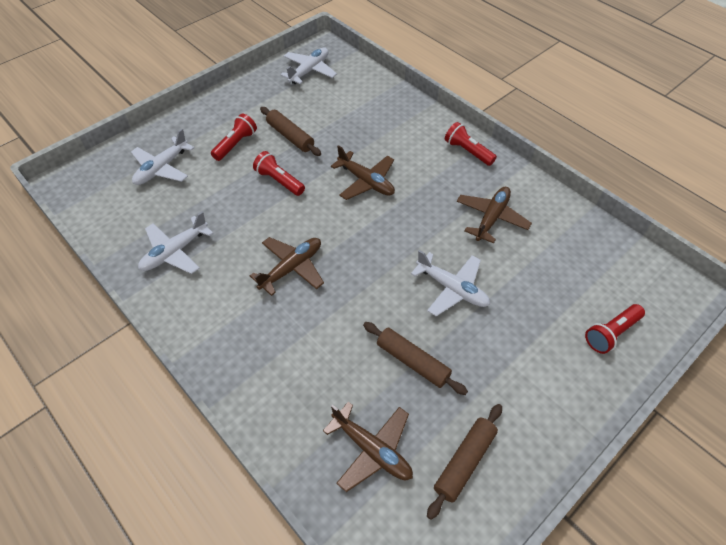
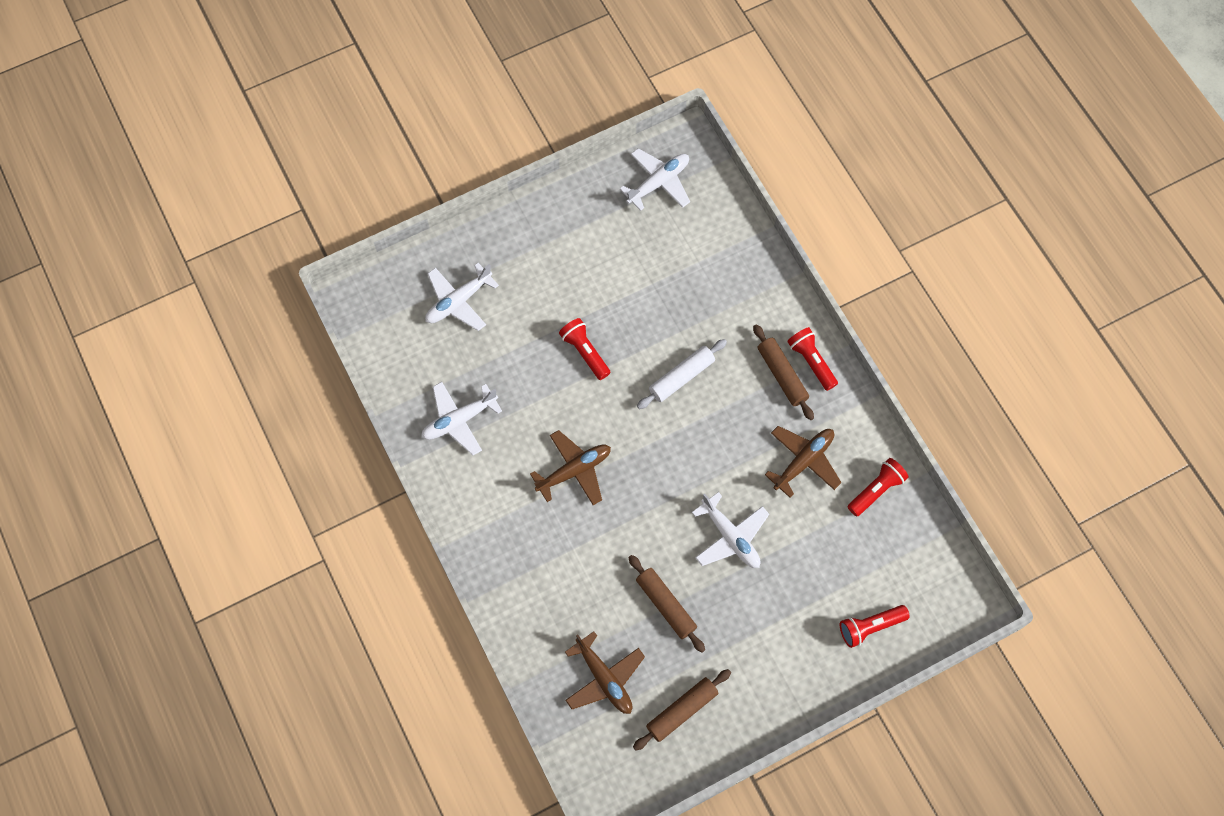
camera: 15 degrees right, 15 degrees up
(235, 144) = (546, 285): red flashlight -> red flashlight (876, 490)
(290, 136) = (611, 288): brown rolling pin -> brown rolling pin (781, 375)
(366, 181) = (681, 377): brown plane -> white rolling pin

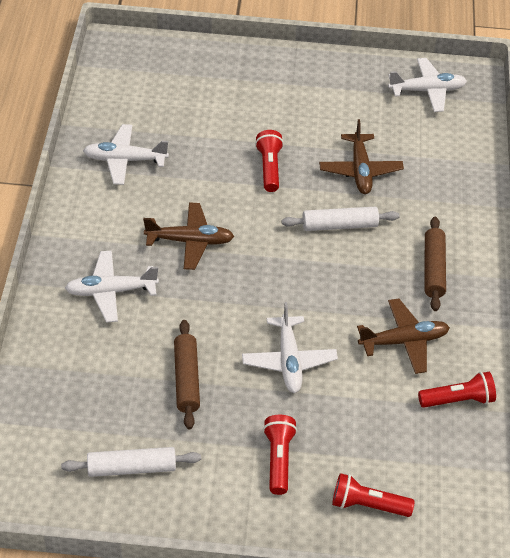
camera: 30 degrees right, 20 degrees down
(458, 301) = (193, 87): white plane -> white plane (111, 291)
(604, 678) = (84, 403): brown plane -> brown plane (360, 170)
(681, 710) = (131, 468): brown rolling pin -> white rolling pin
(811, 361) = (469, 273): red flashlight -> red flashlight (278, 459)

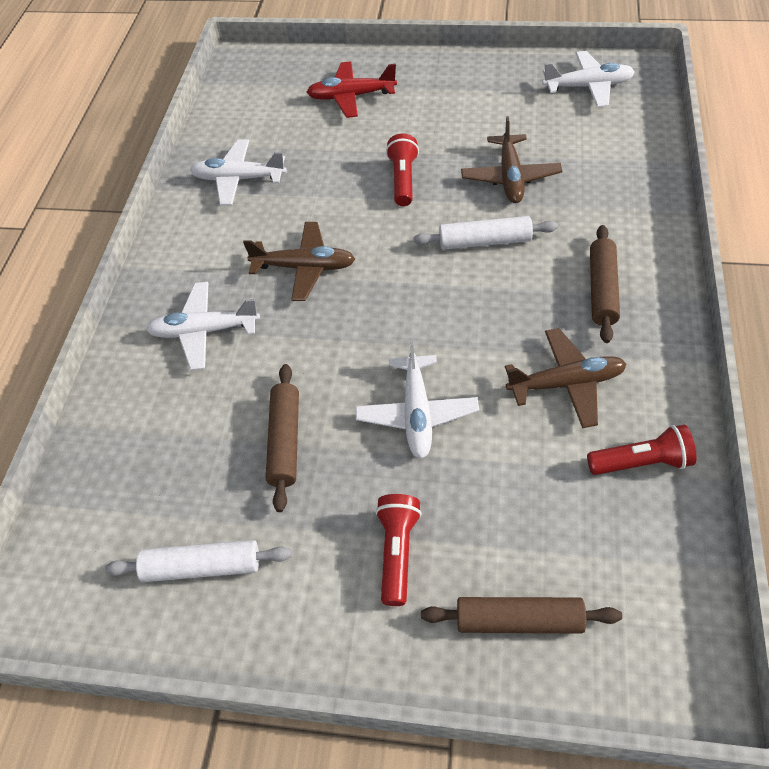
camera: 10 degrees right, 5 degrees up
(219, 87) = (351, 96): none -> red plane
(367, 505) = (519, 621): red flashlight -> brown rolling pin

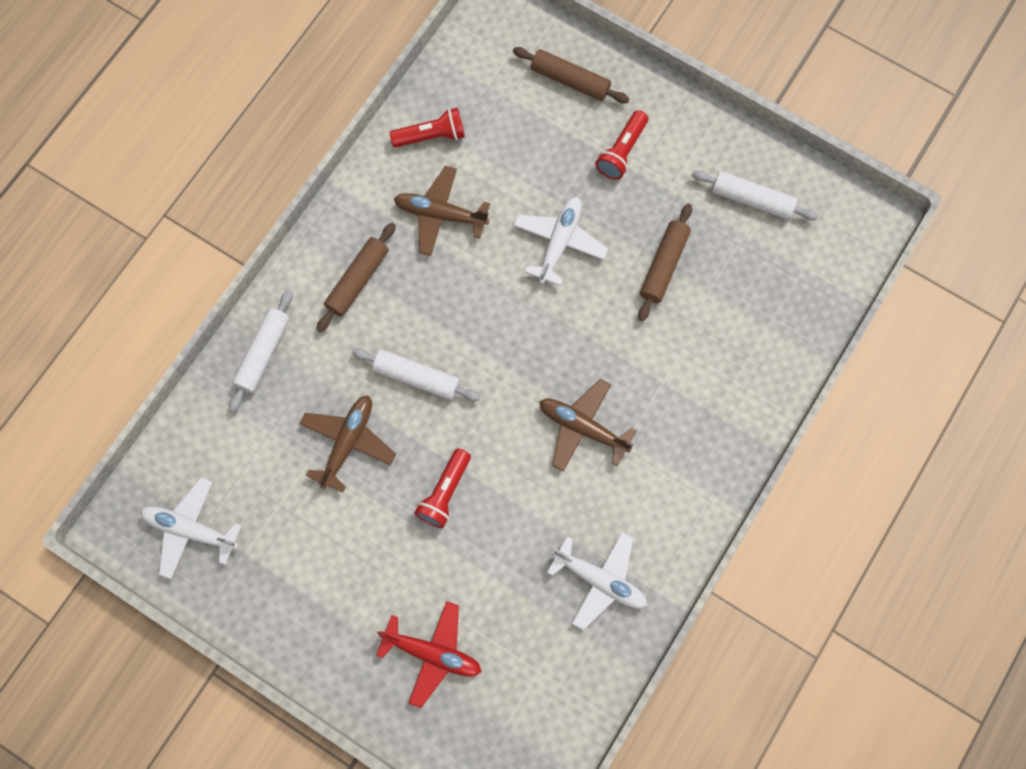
camera: 160 degrees left, 20 degrees up
(204, 331) = (692, 399): white plane -> none
(637, 202) = (263, 353): none -> white rolling pin
(641, 462) = (431, 136): red flashlight -> red flashlight turned 150 degrees clockwise

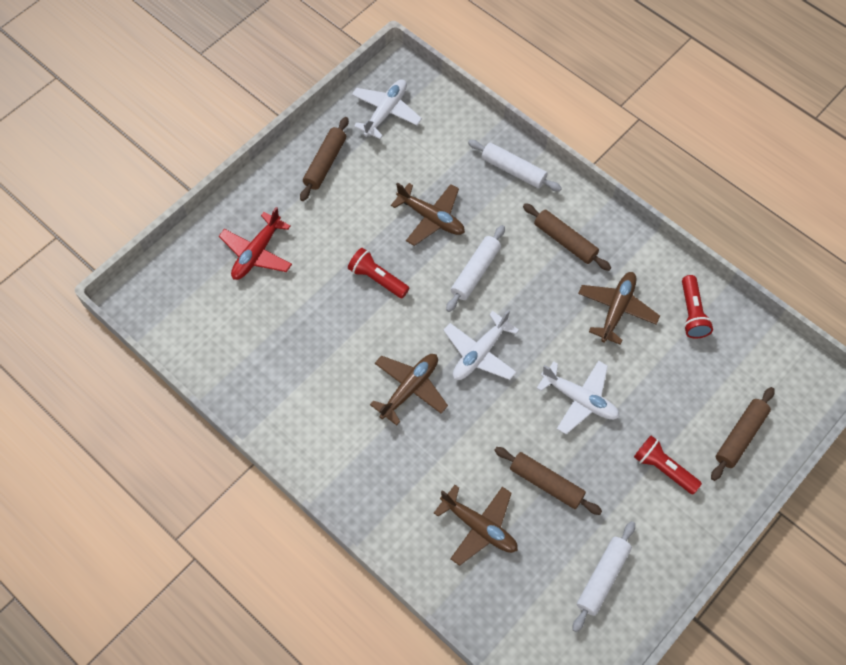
camera: 100 degrees right, 10 degrees down
(282, 595) = (325, 163): none -> brown rolling pin
(600, 580) = (281, 379): white plane -> white plane (480, 353)
(727, 327) = (479, 527): none -> brown plane

